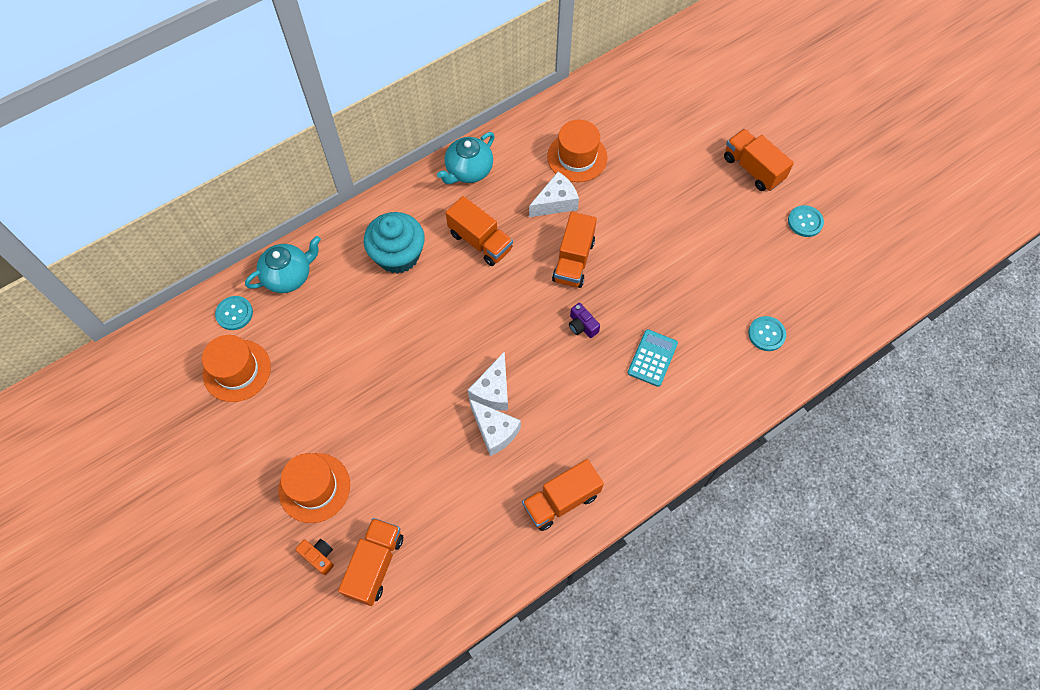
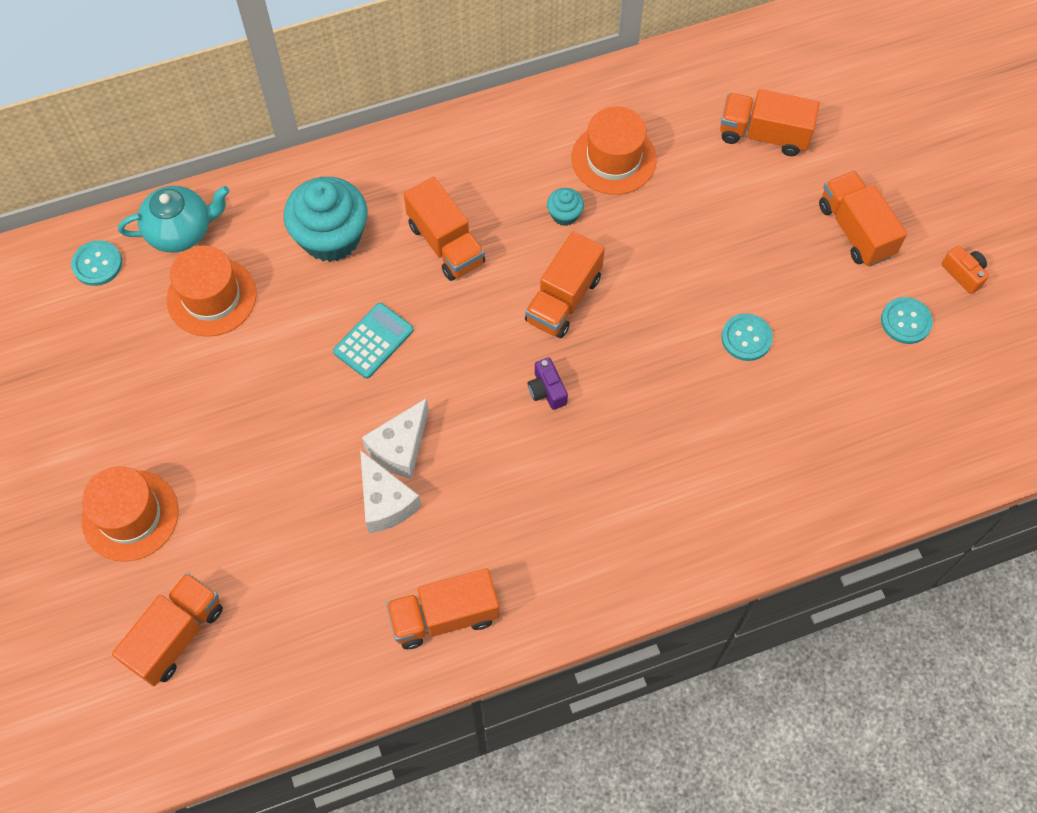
camera: 15 degrees right, 0 degrees up
(237, 370) = (78, 339): orange hat -> orange hat (211, 297)
(319, 556) = (109, 606): orange camera -> orange camera (963, 274)
(468, 171) = (460, 144): turquoise teapot -> none
(556, 202) = (564, 214): white cheese -> turquoise cupcake
(652, 358) = (629, 457): turquoise calculator -> turquoise calculator (373, 341)
(672, 119) = (763, 135): none -> orange truck
(766, 334) = (799, 464): turquoise button -> turquoise button (746, 338)

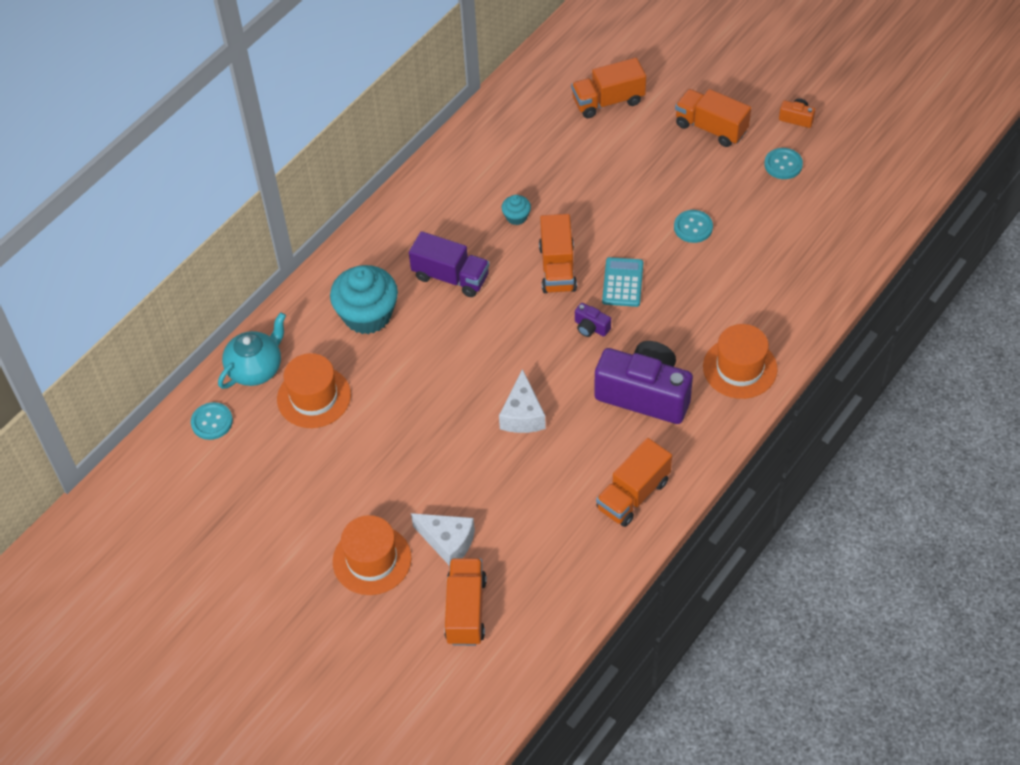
camera: 30 degrees left, 10 degrees down
(373, 341) = (451, 362): turquoise calculator -> turquoise calculator (622, 282)
(385, 502) = (539, 452): white cheese -> white cheese (448, 542)
(446, 244) = (450, 277): orange truck -> purple truck
(545, 505) = (644, 394): none -> purple camera
(613, 159) = (521, 166): orange hat -> orange hat (740, 368)

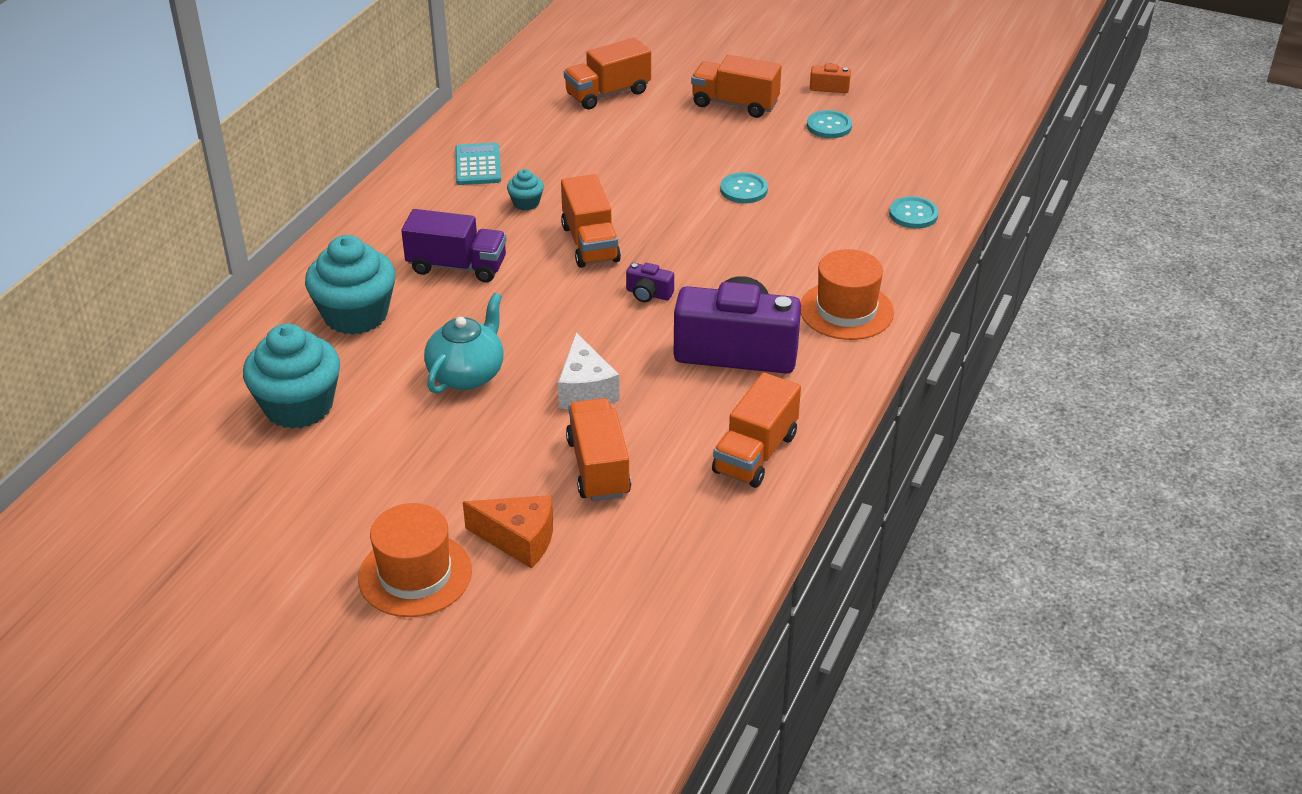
camera: 15 degrees left, 15 degrees down
(212, 422) = (158, 451): turquoise button -> turquoise button (913, 214)
(256, 368) = (213, 386): turquoise teapot -> turquoise teapot (467, 374)
(314, 397) = (298, 406): orange hat -> turquoise cupcake
(448, 542) = (519, 539): white cheese -> orange cheese
(466, 610) = (563, 614): orange truck -> orange truck (598, 467)
(622, 282) = (675, 248): turquoise calculator -> turquoise calculator (478, 165)

